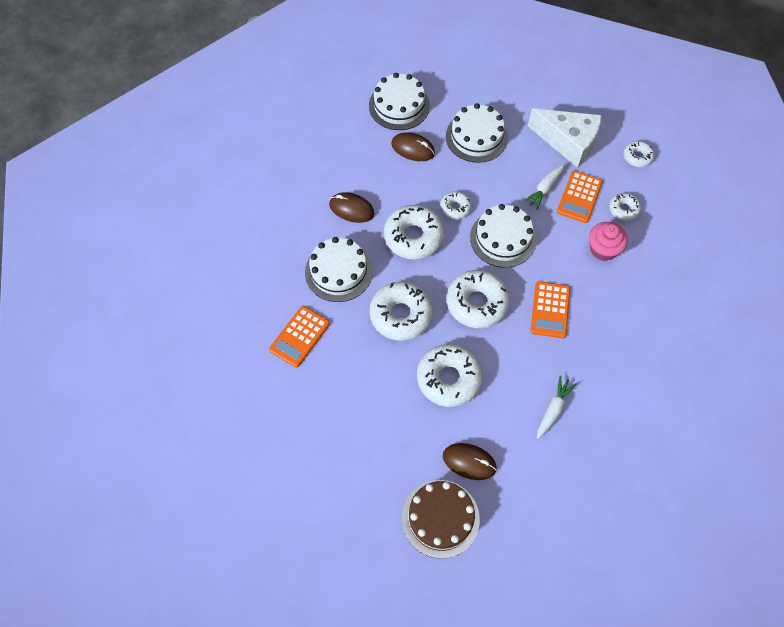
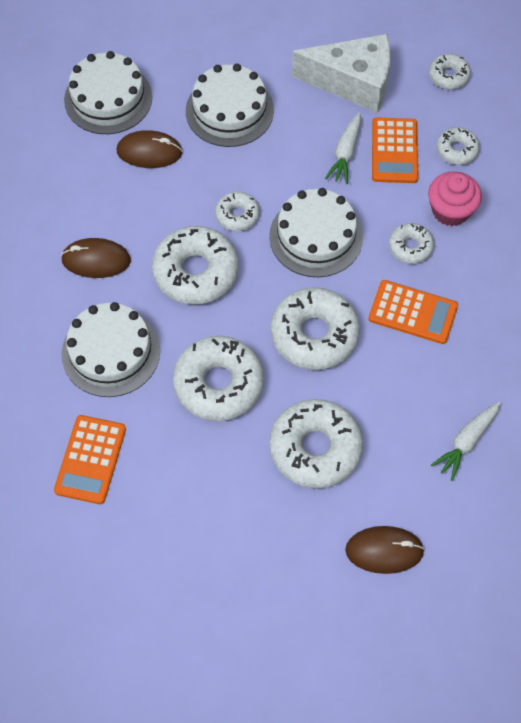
camera: 20 degrees left, 0 degrees up
(440, 518) = (375, 640): brown cake -> none
(550, 310) = (413, 312): orange calculator -> orange calculator turned 60 degrees counterclockwise
(553, 409) = (466, 442): white carrot -> white carrot turned 150 degrees counterclockwise
(565, 265) = (410, 247): none -> white donut

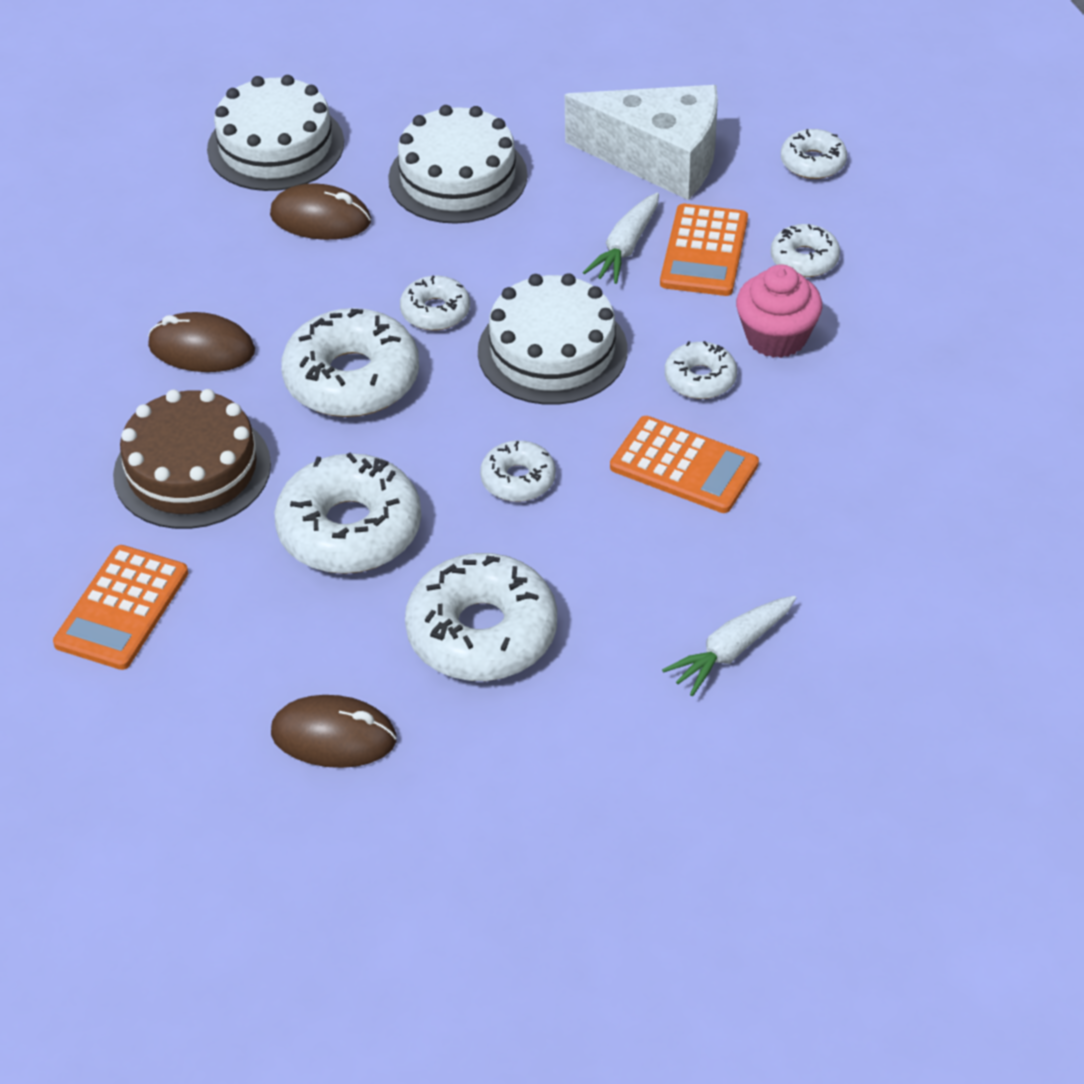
camera: 10 degrees right, 15 degrees down
(111, 352) = (192, 469): white cake -> brown cake
(314, 334) = (518, 479): white donut -> white donut, size x0.53
(384, 551) = (560, 786): brown mouse -> brown mouse (334, 736)

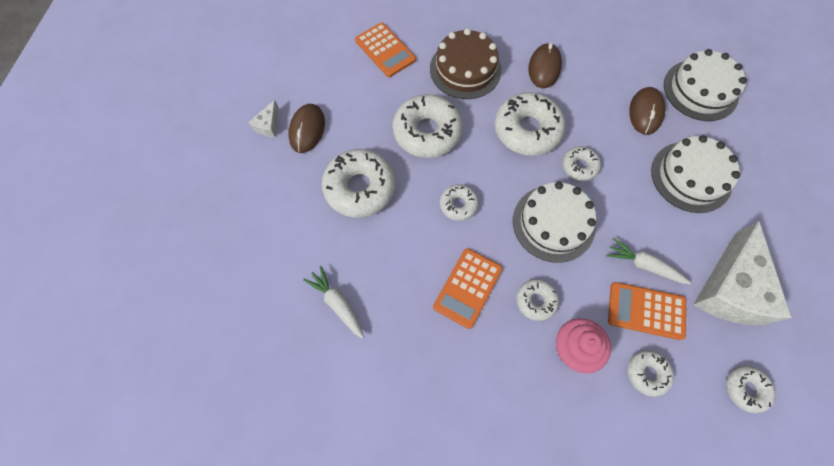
camera: 90 degrees right, 20 degrees up
(122, 608) = (385, 50): orange calculator -> orange calculator turned 150 degrees counterclockwise
(318, 812) = (268, 125): none -> white cheese

